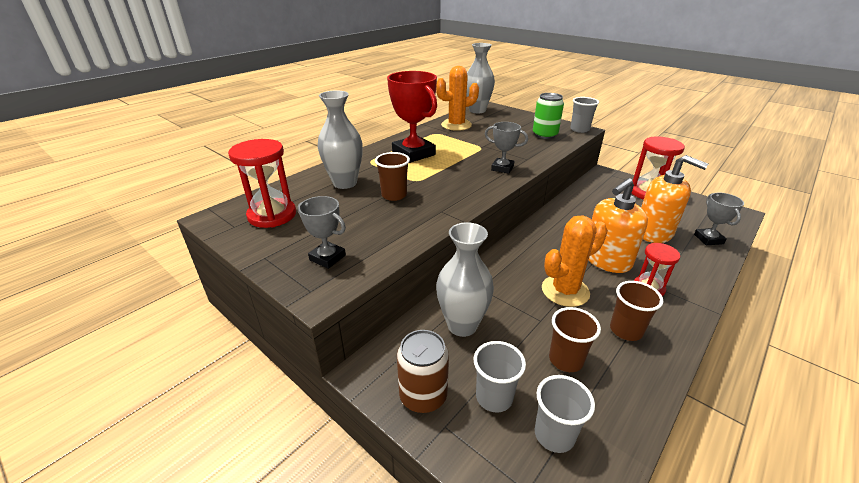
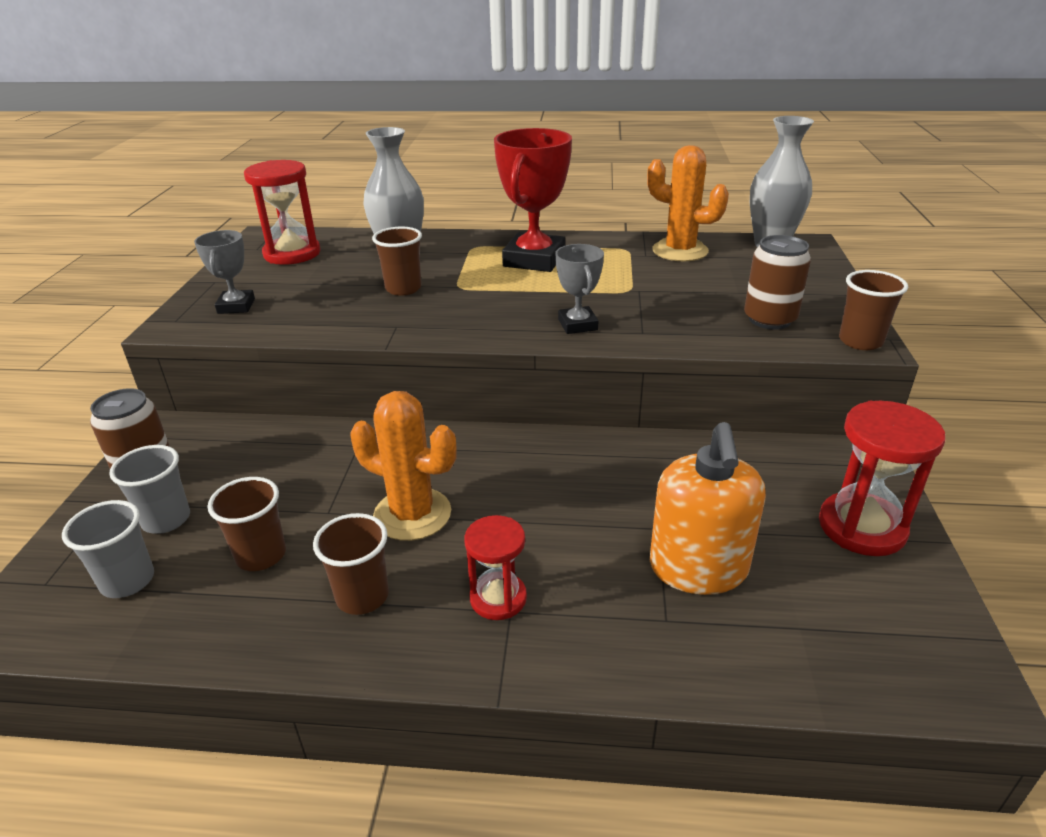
camera: 55 degrees right, 0 degrees up
(462, 325) = (274, 457): grey vase -> none
(544, 135) = (769, 319): green can -> brown can
(579, 129) = (860, 341): grey cup -> brown cup
(606, 260) = (537, 533): orange soap dispenser -> none
(708, 239) = (767, 651): grey trophy -> none

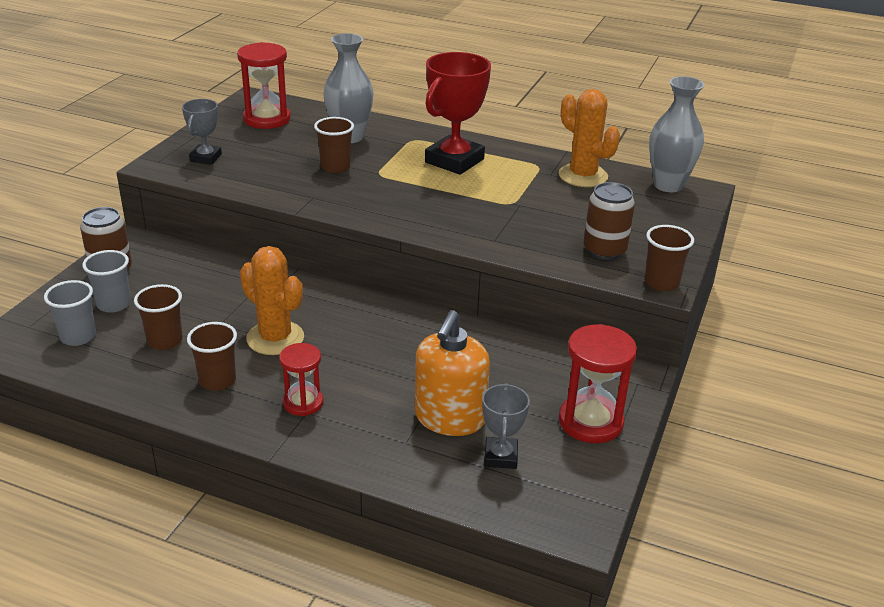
camera: 15 degrees right, 0 degrees up
(577, 325) = (449, 224): grey trophy -> grey trophy (500, 456)

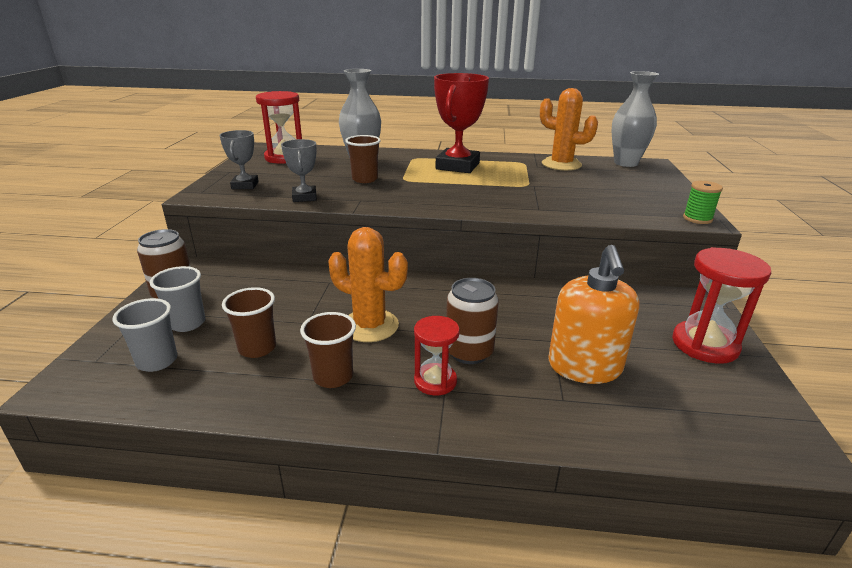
camera: 15 degrees left, 5 degrees down
(500, 456) = (661, 393): grey trophy -> grey trophy (304, 197)
(604, 250) = (630, 204): brown can -> brown can (469, 352)
(661, 283) = (697, 219): brown cup -> green spool

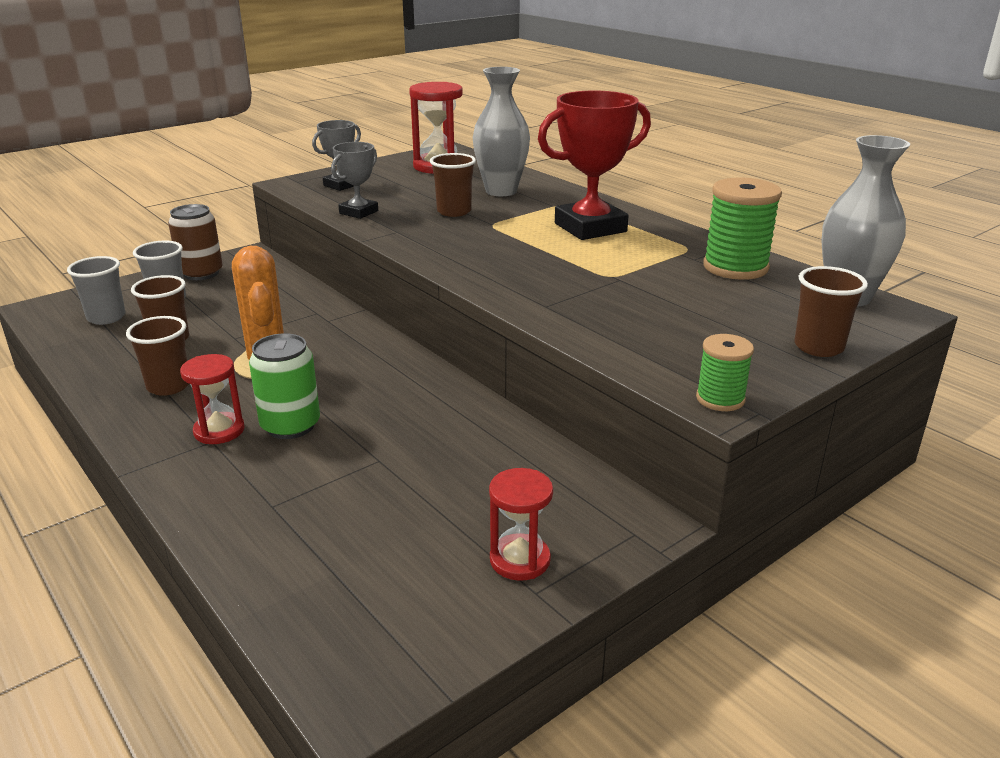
camera: 45 degrees right, 0 degrees up
(469, 352) = (290, 426): brown can -> green can
(561, 164) = (735, 267): orange cactus -> green spool
(584, 367) = (350, 496): orange soap dispenser -> none
(668, 185) = (818, 347): none -> brown cup
(704, 345) = (520, 560): red hourglass -> red hourglass, size x0.63

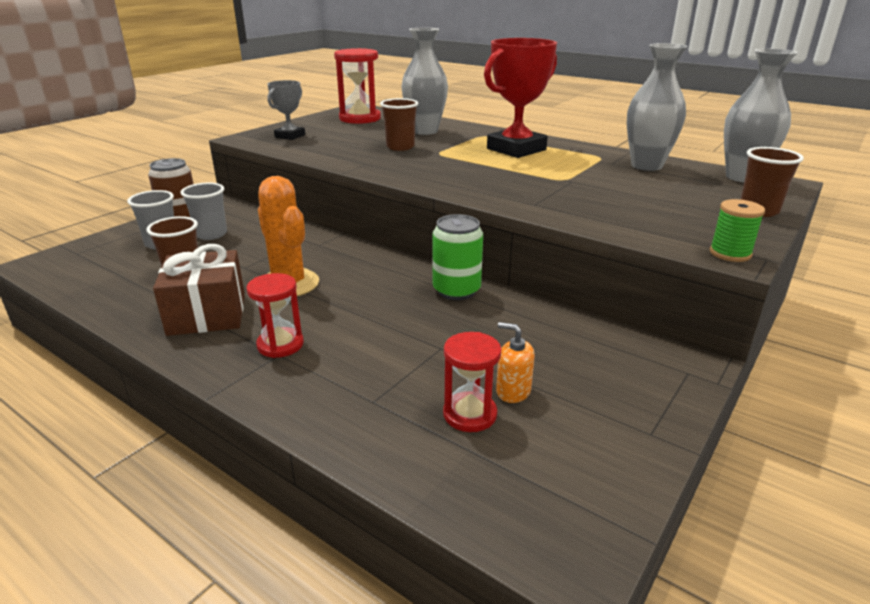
camera: 15 degrees left, 0 degrees up
(106, 317) = (110, 264): grey cup -> grey cup (211, 234)
(168, 386) = (207, 314): brown cup -> brown gift
(290, 426) = (343, 331): green can -> green can (456, 290)
(358, 212) = (321, 153): grey trophy -> none
(421, 520) = (513, 391): none -> orange soap dispenser
(520, 560) = (618, 409): red hourglass -> red hourglass (470, 414)
(735, 267) = (646, 166): green spool -> grey vase

